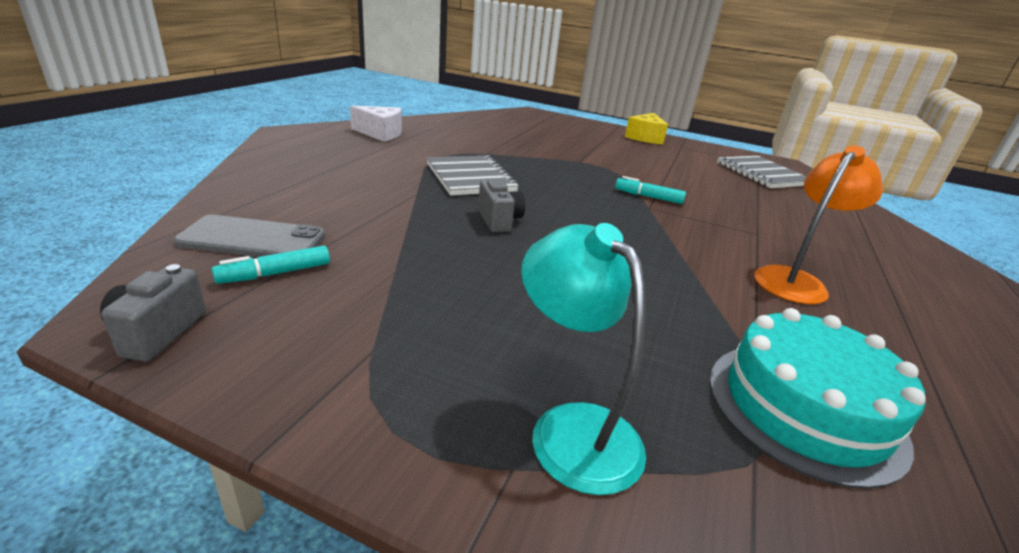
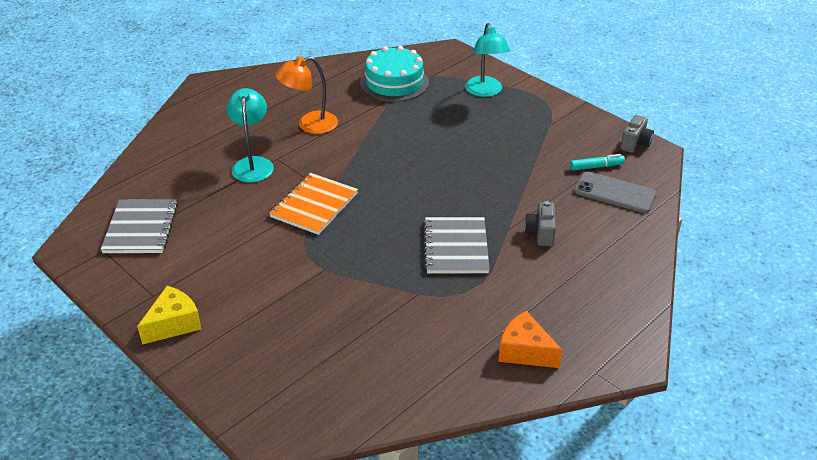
camera: 155 degrees left, 10 degrees up
(381, 133) = (524, 351): white cheese -> orange cheese
(499, 220) = (458, 192): grey camera -> grey camera (540, 233)
(648, 197) = (314, 205): turquoise marker -> orange notebook
(771, 225) = (253, 164): none -> turquoise lamp

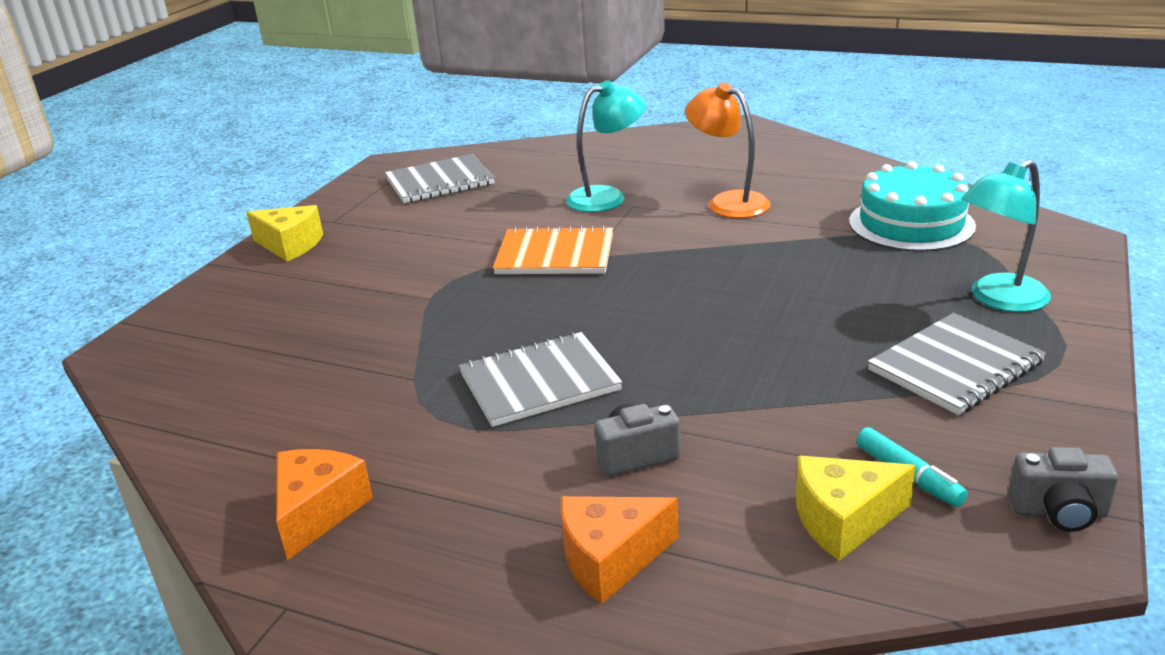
camera: 70 degrees right, 10 degrees down
(529, 125) = (955, 366): none -> grey notebook
(609, 261) = (610, 559): none -> orange cheese
(615, 193) = (843, 520): grey phone -> yellow cheese

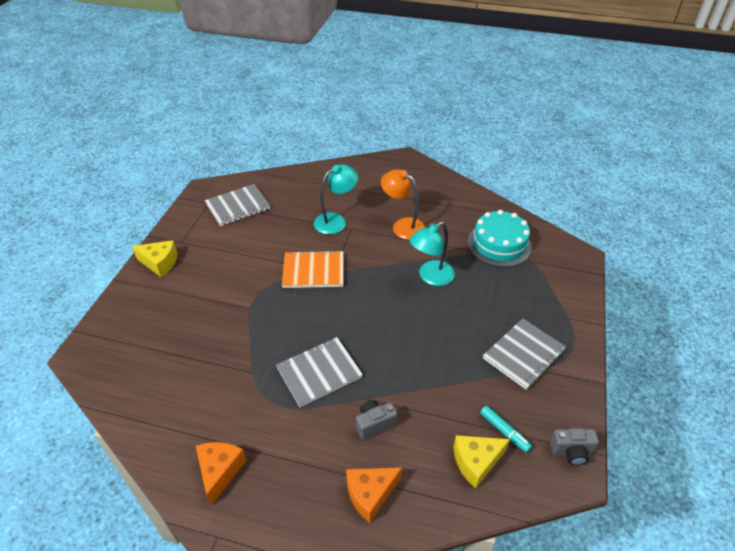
camera: 10 degrees left, 15 degrees up
(998, 299) = (543, 304): turquoise lamp -> turquoise lamp (430, 277)

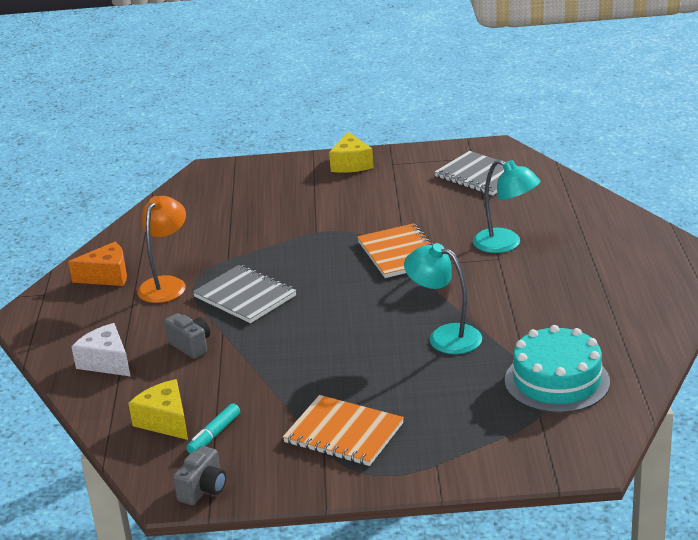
camera: 75 degrees right, 15 degrees down
(370, 494) = (106, 362): orange cheese -> white cheese
(402, 226) = (535, 294): orange lamp -> orange lamp (166, 284)
(524, 354) = (343, 433): grey notebook -> orange notebook
(571, 452) = (203, 489): grey camera -> grey camera turned 135 degrees counterclockwise

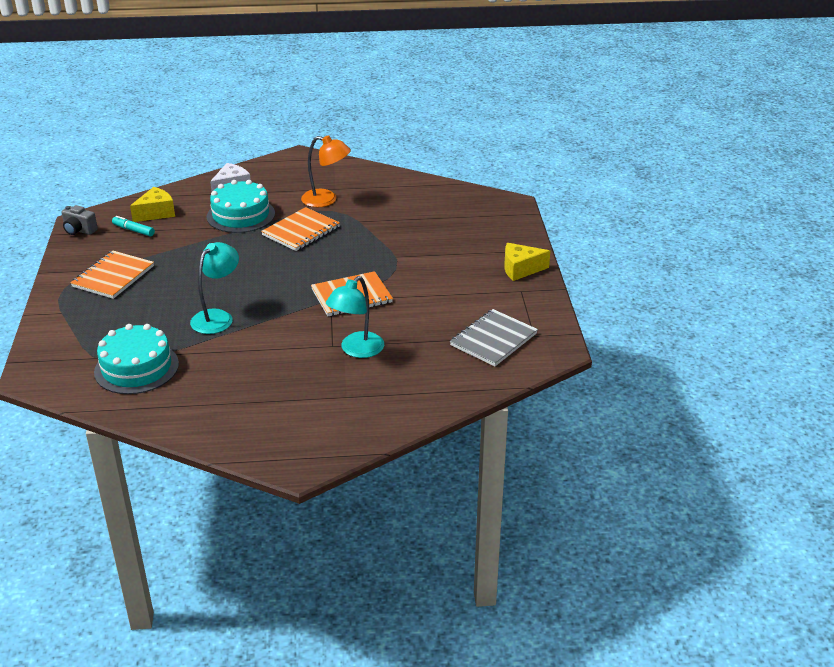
camera: 85 degrees right, 5 degrees up
(107, 276) = (343, 177): orange cheese -> none
(191, 346) = (241, 215): grey camera -> turquoise cake
(245, 296) = (301, 231): grey notebook -> orange notebook

